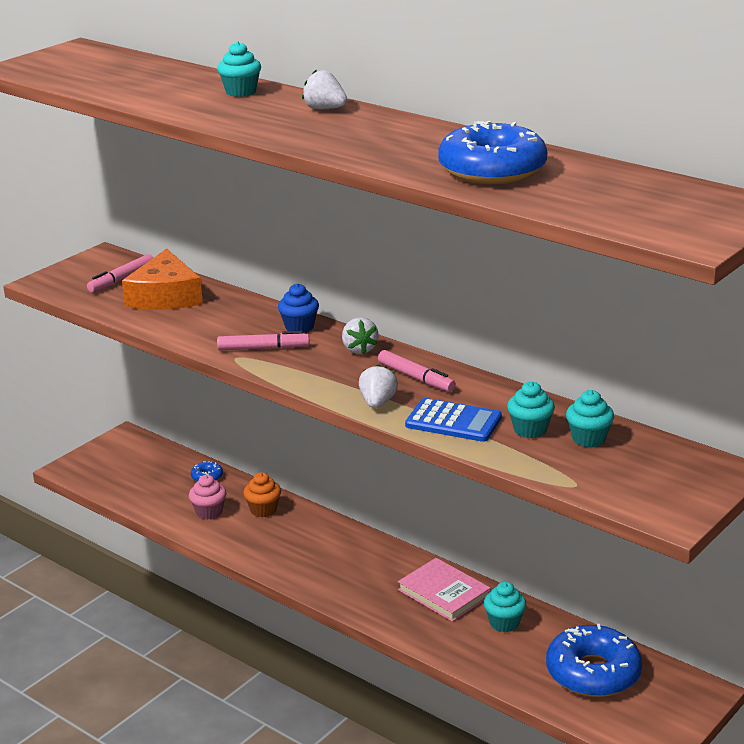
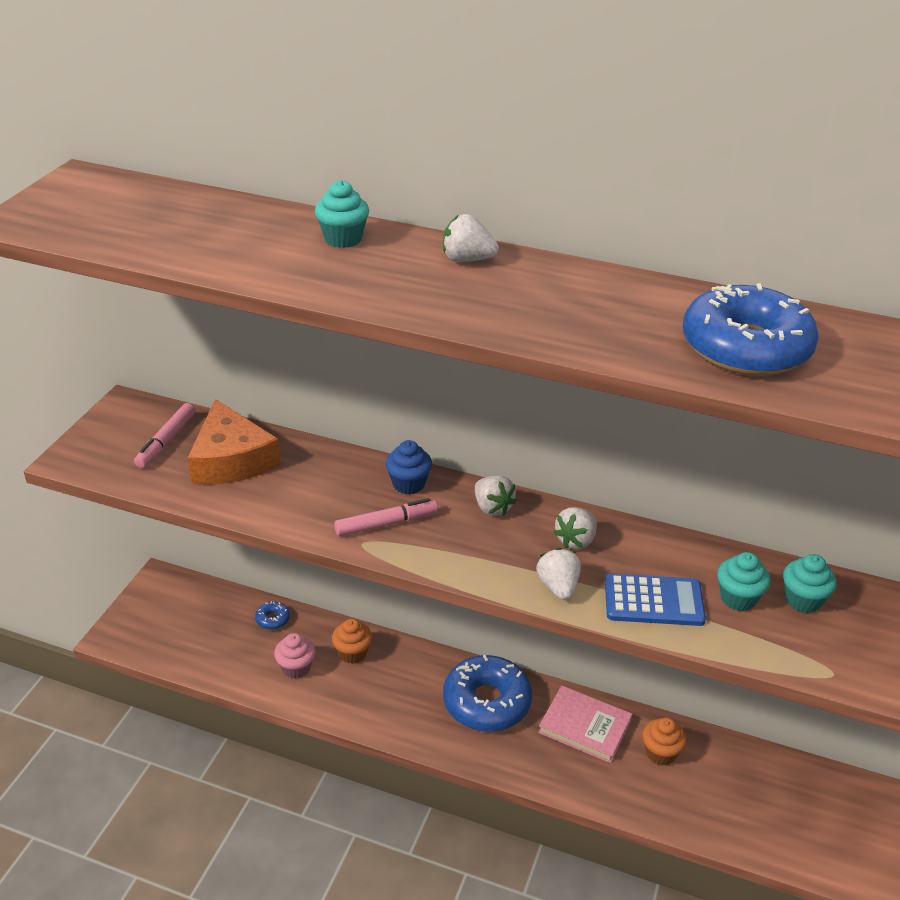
camera: 20 degrees left, 10 degrees up
(415, 377) = (576, 540): pink marker -> white strawberry
(504, 623) = (660, 753): turquoise cupcake -> orange cupcake
(593, 673) = (773, 799): blue donut -> blue donut (486, 702)

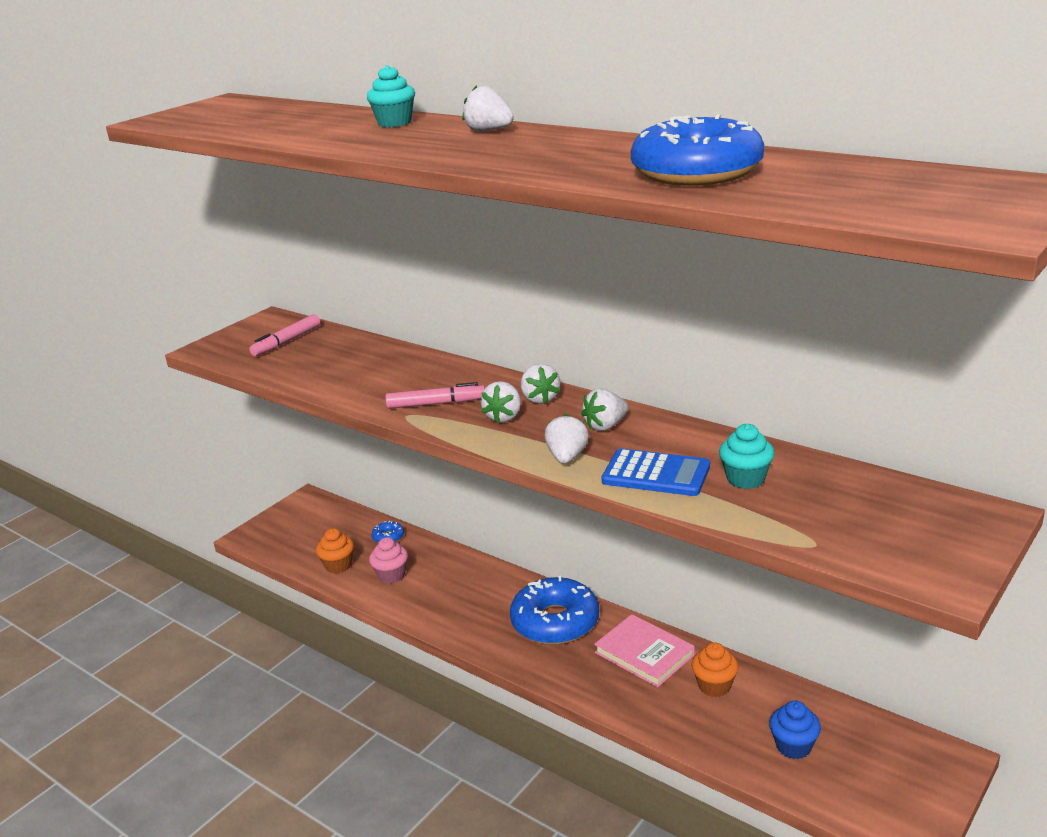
camera: 20 degrees right, 10 degrees down
(231, 460) = (331, 355): orange cheese -> none
(352, 653) = (447, 570): orange cupcake -> orange cupcake (338, 565)
(408, 484) = (473, 379): blue cupcake -> blue cupcake (793, 746)
(467, 537) = (504, 417): none -> white strawberry
(803, 600) = (816, 486): turquoise cupcake -> none

